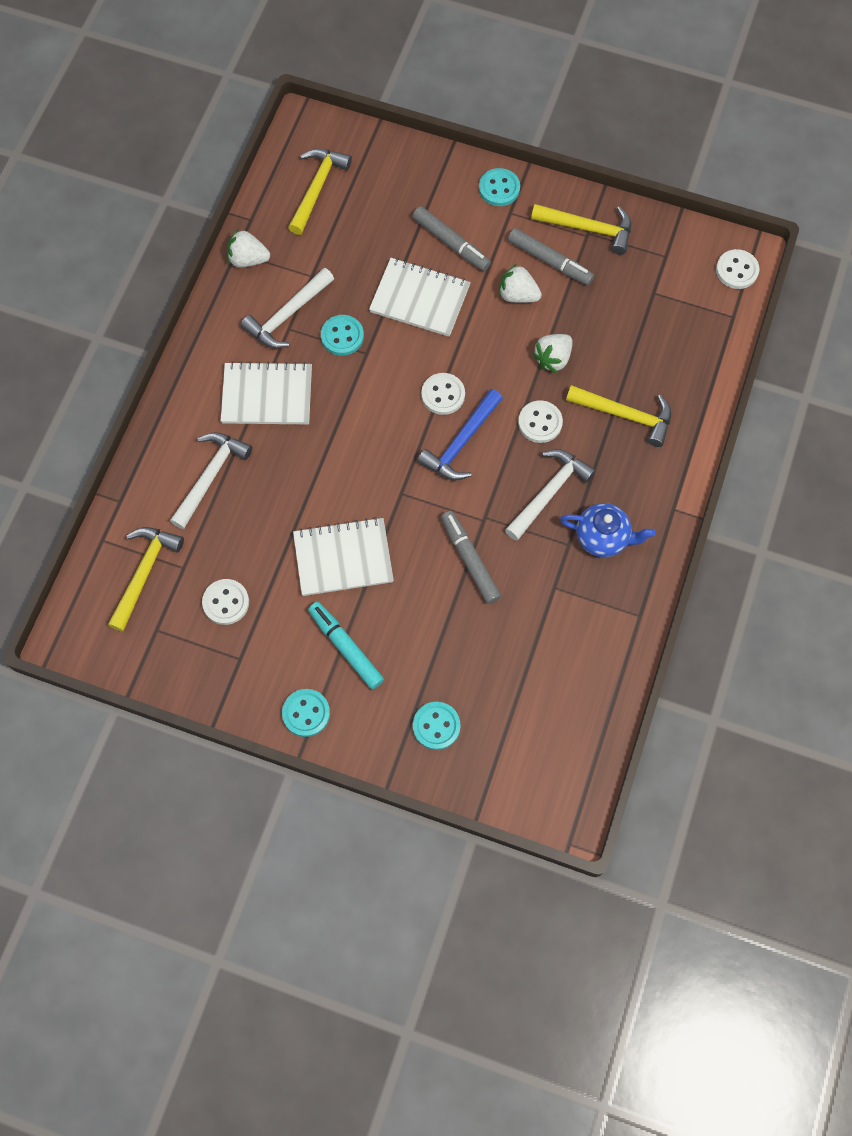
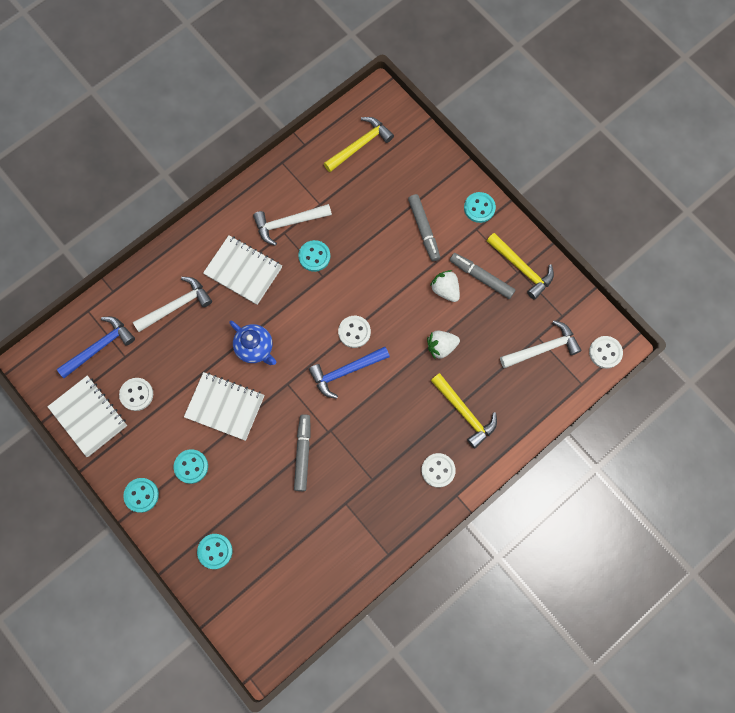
camera: 30 degrees right, 5 degrees up
(144, 573) = (100, 347): yellow hammer -> blue hammer
(248, 259) = (286, 171): white strawberry -> none
(346, 647) = (191, 466): turquoise marker -> turquoise button
(420, 299) = (379, 258): white notebook -> white notebook (88, 416)
(540, 422) = (405, 386): white button -> white button (438, 470)
(549, 261) = (481, 277): grey marker -> grey marker turned 150 degrees clockwise
(549, 492) = (382, 437): white hammer -> white hammer (543, 348)
(602, 537) = (397, 488): blue teapot -> blue teapot (255, 348)

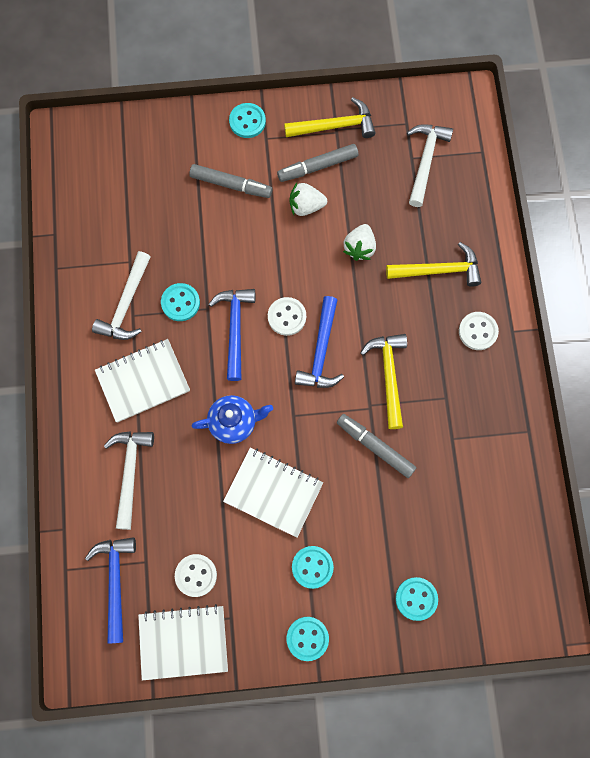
camera: 55 degrees left, 0 degrees up
(225, 406) = (273, 492): white notebook -> white notebook turned 60 degrees clockwise
(321, 304) = (235, 328): none -> blue hammer
(360, 145) = (97, 183): yellow hammer -> yellow hammer (388, 375)
(605, 352) = (467, 112): white button -> none

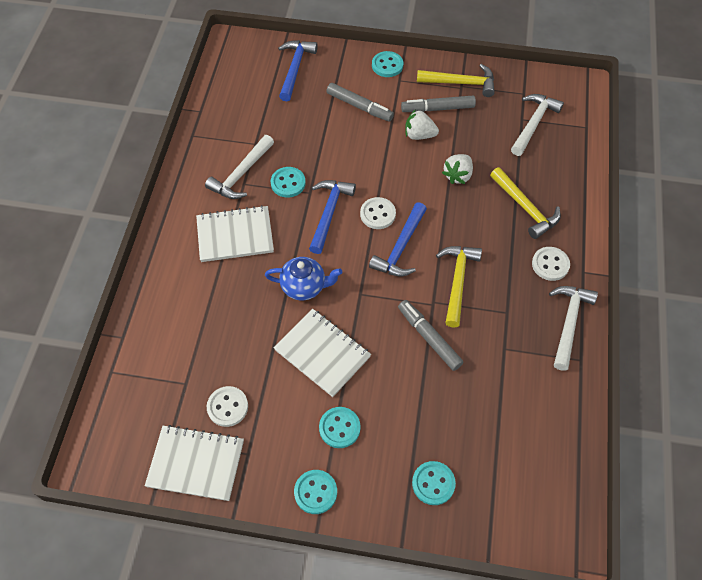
camera: 15 degrees right, 15 degrees down
(115, 581) = (152, 393): blue hammer -> blue hammer (295, 68)
(130, 472) = (198, 305): white hammer -> white hammer (568, 322)
(439, 270) = (525, 208): yellow hammer -> yellow hammer turned 45 degrees clockwise

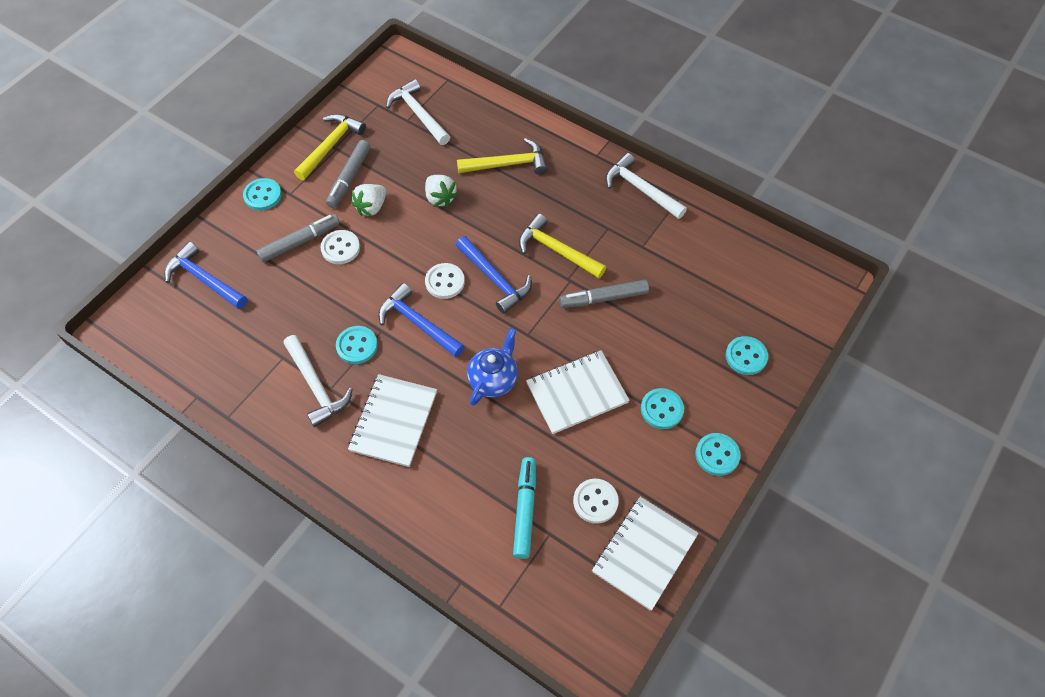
camera: 65 degrees left, 0 degrees up
(199, 357) = (525, 510): none -> turquoise marker
(550, 264) = (577, 174): white button -> white button (340, 248)

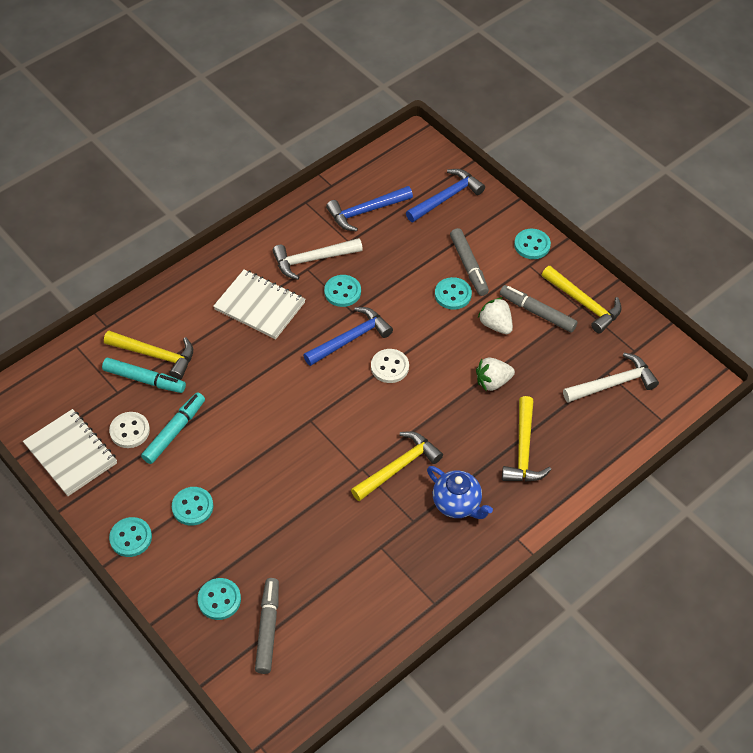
camera: 105 degrees right, 5 degrees down
(340, 248) = (453, 294): white button -> turquoise button
(489, 509) = (156, 355): none -> yellow hammer
(493, 380) = (272, 383): blue teapot -> blue teapot (457, 504)
(495, 279) = (380, 407): blue hammer -> blue hammer (365, 211)
(577, 393) = (235, 443): white notebook -> none
(581, 455) = (174, 431): none -> turquoise marker
(603, 298) = (329, 493): grey marker -> grey marker (268, 628)
(640, 189) = (457, 568): white hammer -> none

